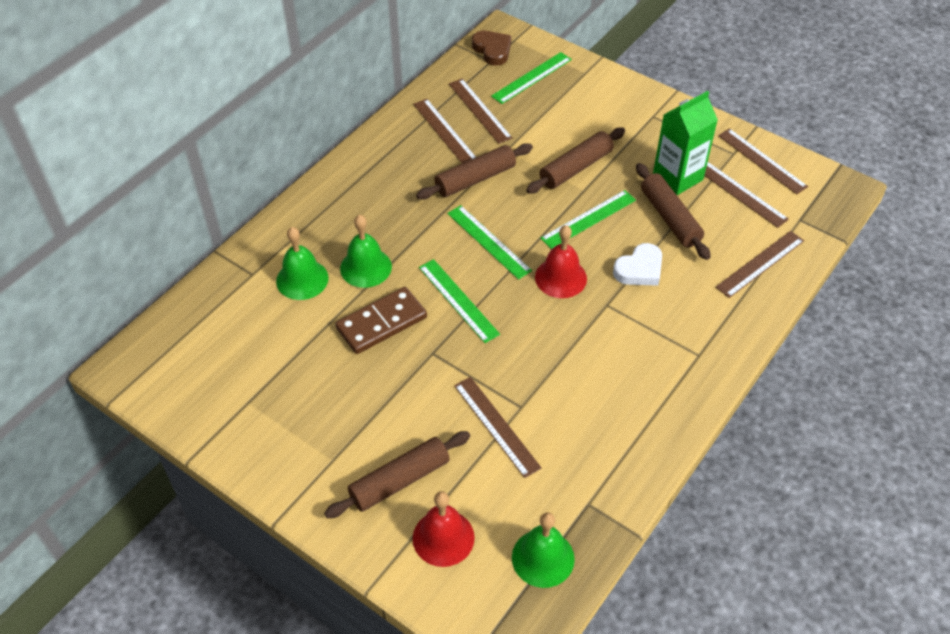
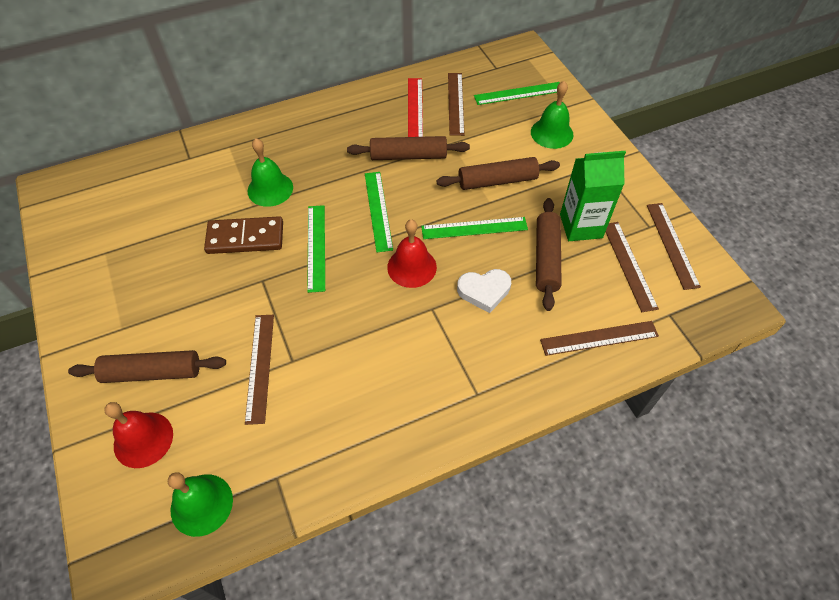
camera: 30 degrees right, 5 degrees up
(302, 279) = (218, 177): green bell -> green bell (551, 133)
(444, 131) = (415, 109): brown ruler -> red ruler
(492, 50) = (504, 60): brown heart -> none

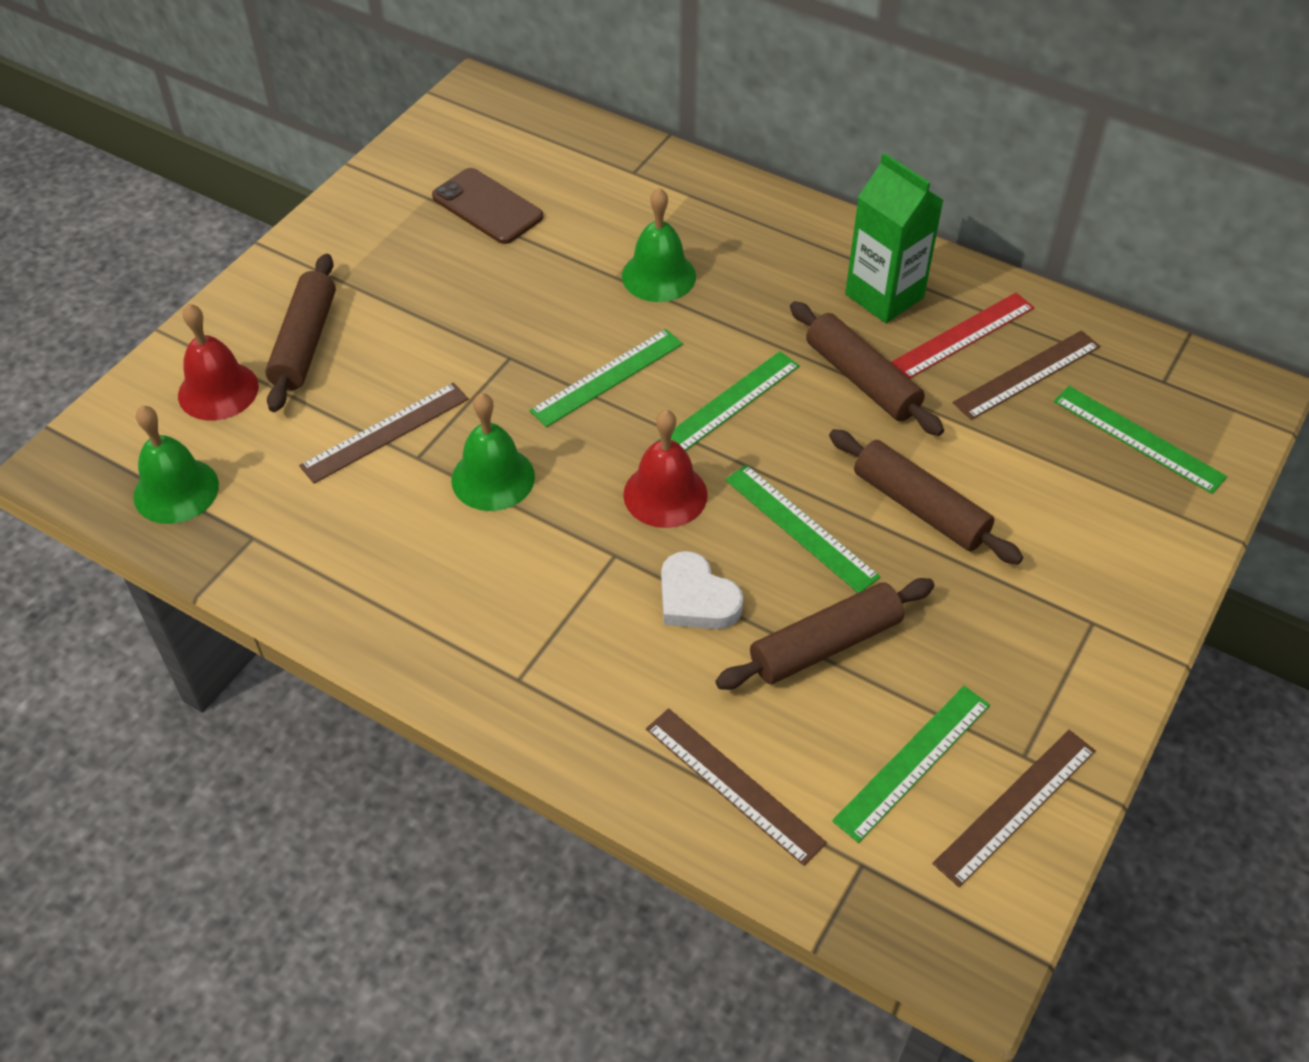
camera: 55 degrees right, 5 degrees down
(143, 230) = (487, 207): none -> brown phone
(152, 372) = (305, 343): brown rolling pin -> brown rolling pin turned 45 degrees clockwise
(245, 237) = (560, 301): brown domino -> none
(551, 133) = (1095, 525): green bell -> green bell (493, 478)
(581, 226) = (933, 659): green carton -> green carton (884, 296)
(629, 265) = (912, 762): brown ruler -> green ruler

